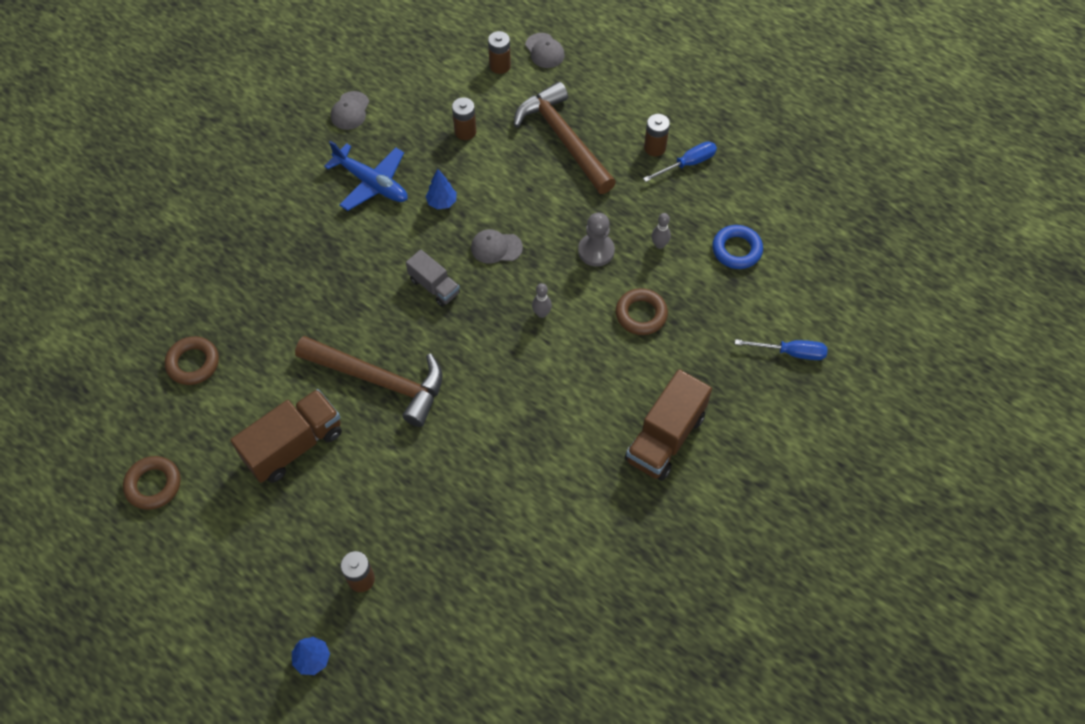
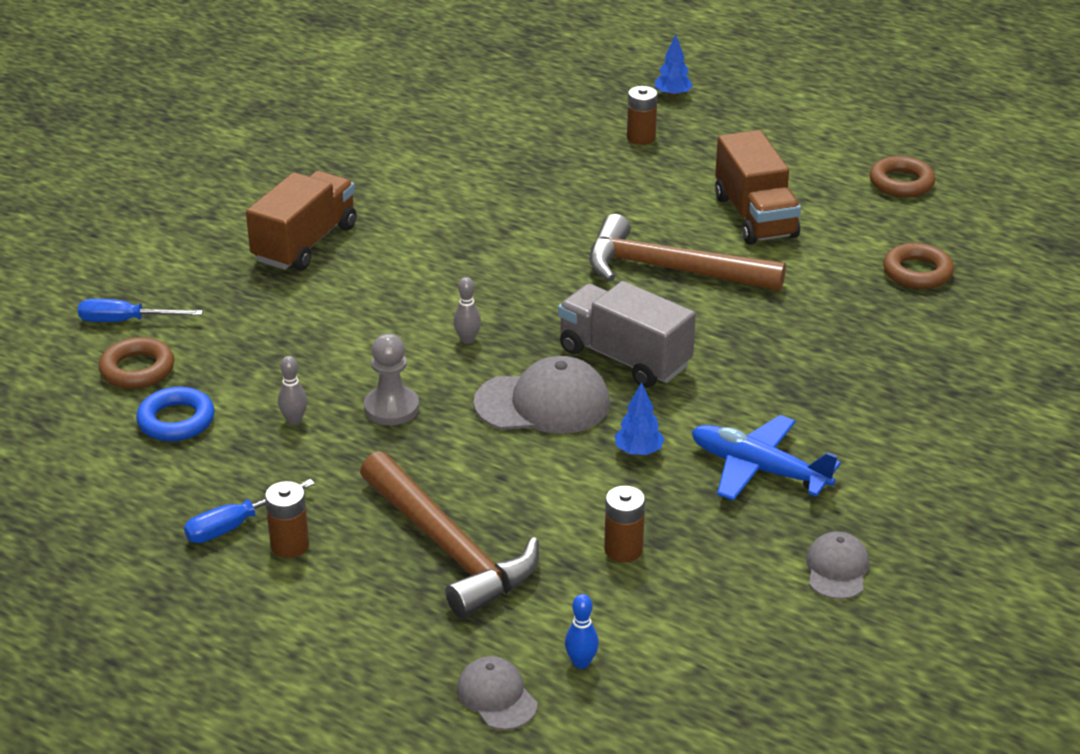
camera: 175 degrees right, 25 degrees down
(294, 445) = (755, 216): brown truck -> brown truck turned 60 degrees counterclockwise
(434, 286) = (624, 358): grey truck -> grey truck, size x1.69
(496, 247) = (543, 403): grey cap -> grey cap, size x1.74
(500, 66) = (581, 663): brown battery -> blue bowling pin
(641, 314) = (327, 346): brown ring -> brown ring (137, 369)

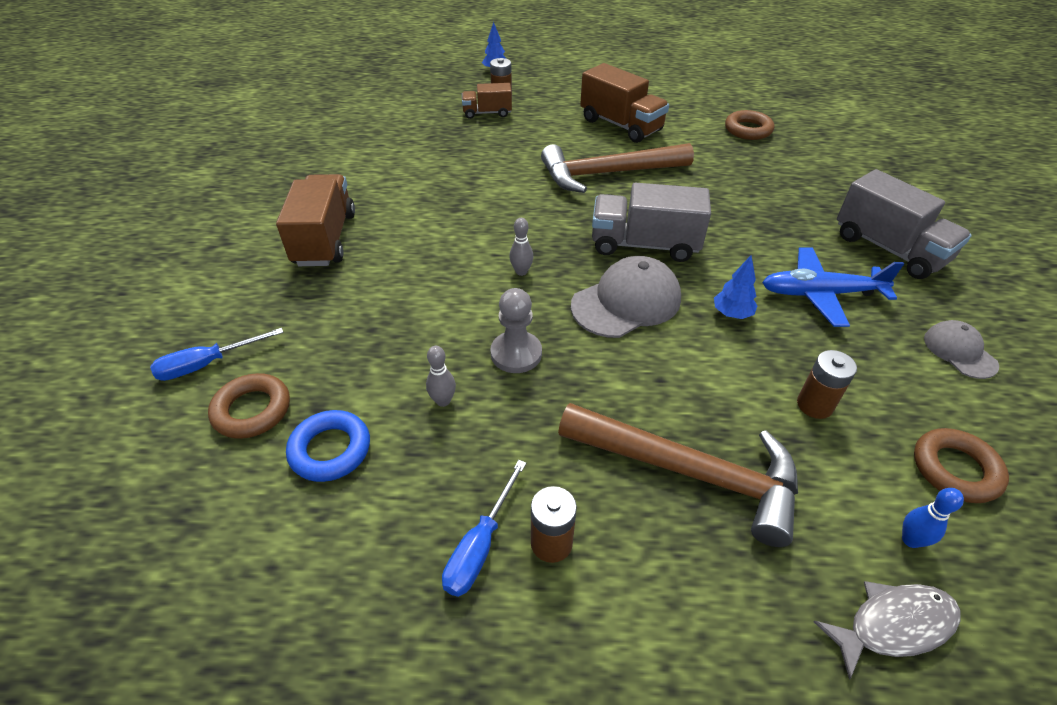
camera: 30 degrees left, 10 degrees up
(496, 696) = (893, 625): grey cap -> grey fish
(604, 152) = (487, 113): none -> brown truck
(901, 183) = (678, 84): brown ring -> brown ring (955, 469)
(903, 458) = (888, 249): none -> grey truck

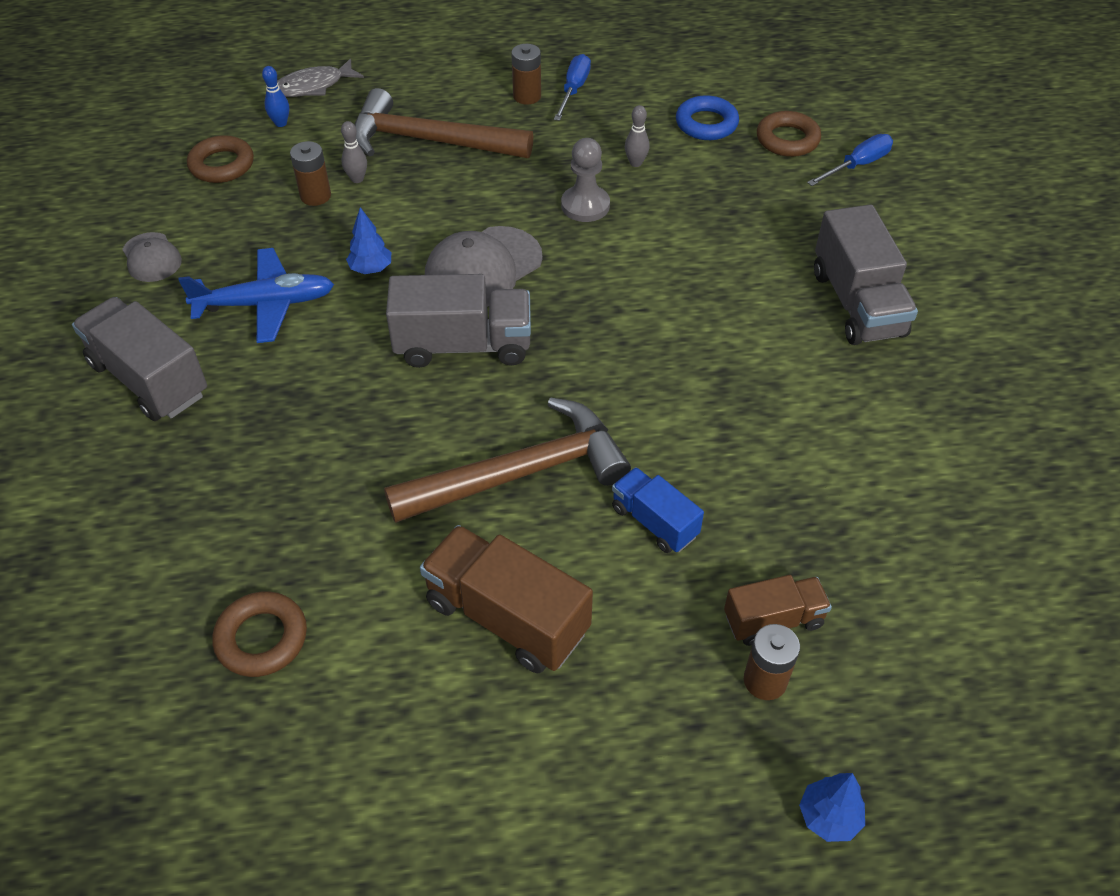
camera: 170 degrees right, 5 degrees up
(325, 239) = (857, 303): brown truck -> grey truck
(521, 272) = (605, 290): grey bowling pin -> grey bowling pin (357, 179)
(533, 148) = (654, 522): none -> blue truck

